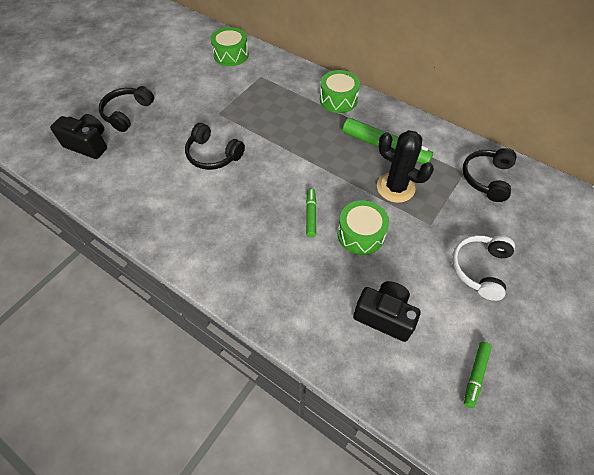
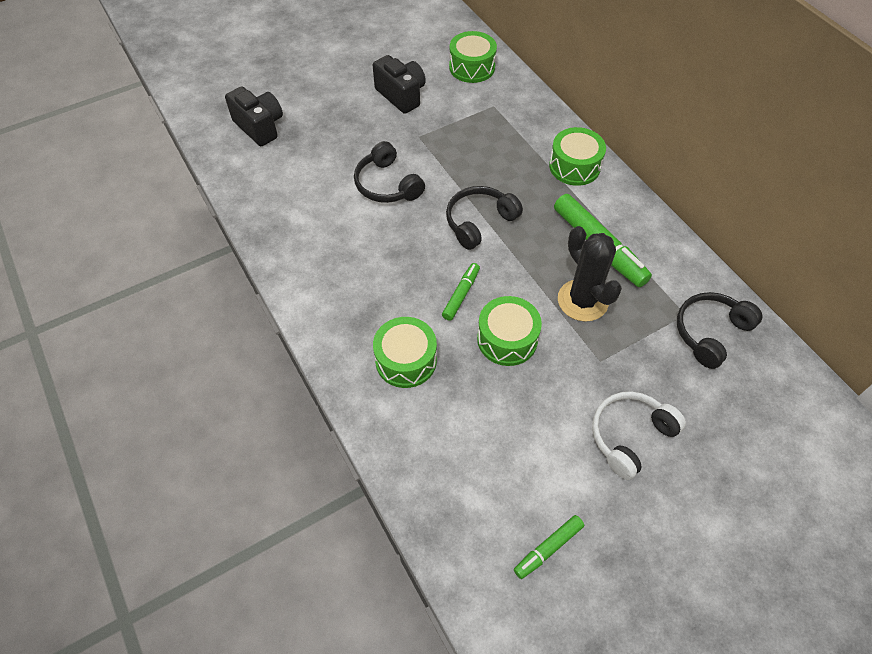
camera: 25 degrees right, 0 degrees up
(127, 113) = (317, 103): black headphones -> black headphones (479, 222)
(297, 279) = (406, 360): none -> green drum
(384, 316) = (481, 440): black camera -> black camera (401, 95)

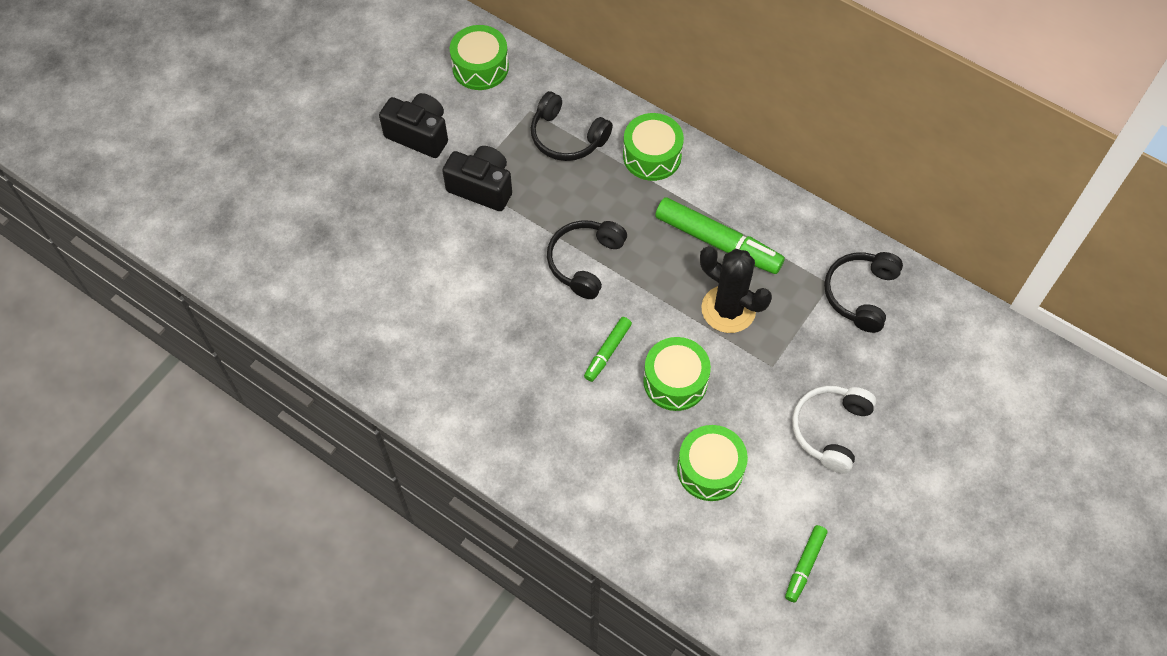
camera: 25 degrees left, 5 degrees up
(260, 127) = (278, 237): black camera -> black camera (482, 187)
(387, 184) = (464, 255): black headphones -> black headphones (567, 137)
(406, 360) = (588, 444): green drum -> green drum (710, 469)
(461, 294) = (607, 352): green marker -> green marker turned 150 degrees counterclockwise

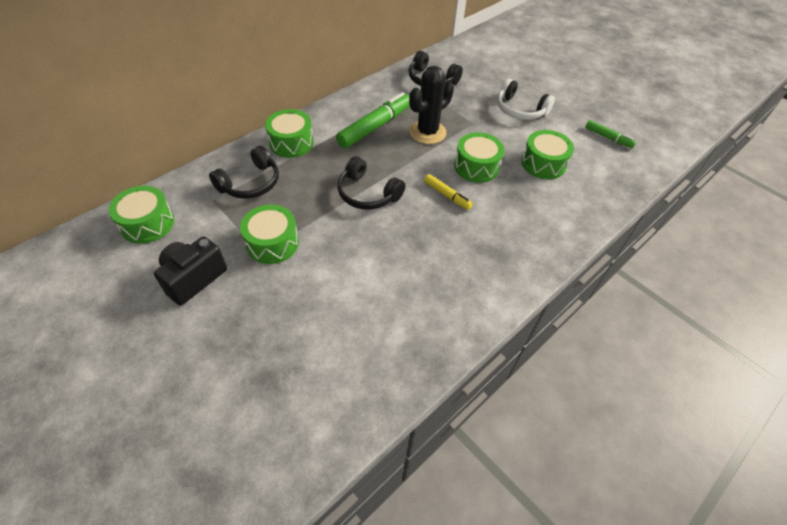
camera: 80 degrees left, 10 degrees down
(482, 187) = (272, 243): black camera -> green drum
(607, 352) = (447, 195): green marker -> yellow marker

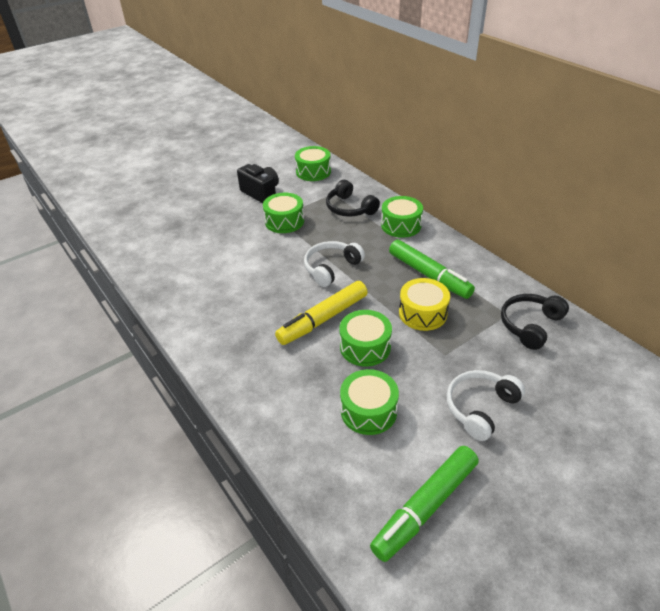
camera: 100 degrees right, 10 degrees down
(367, 194) = (331, 268): black headphones -> white headphones
(427, 132) = (422, 313): black cactus -> yellow drum
(447, 195) = (323, 319): yellow marker -> yellow marker, size x1.87
(608, 138) = (425, 507): green marker -> green marker, size x1.87

